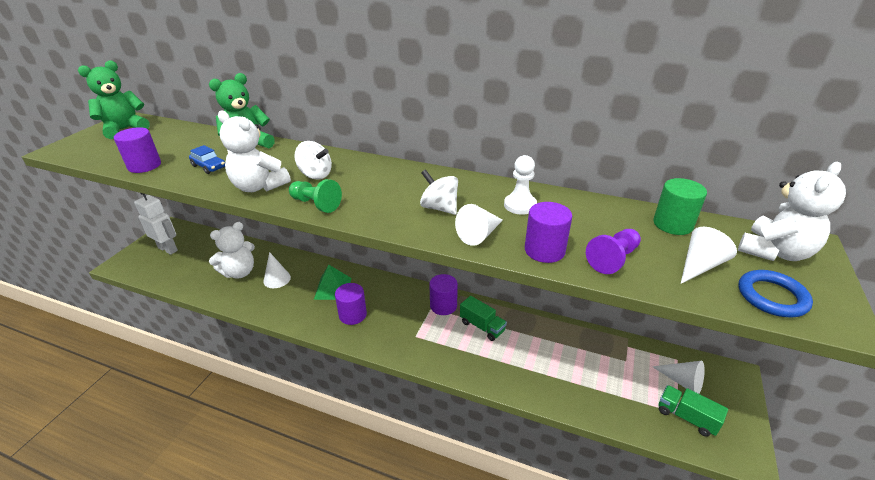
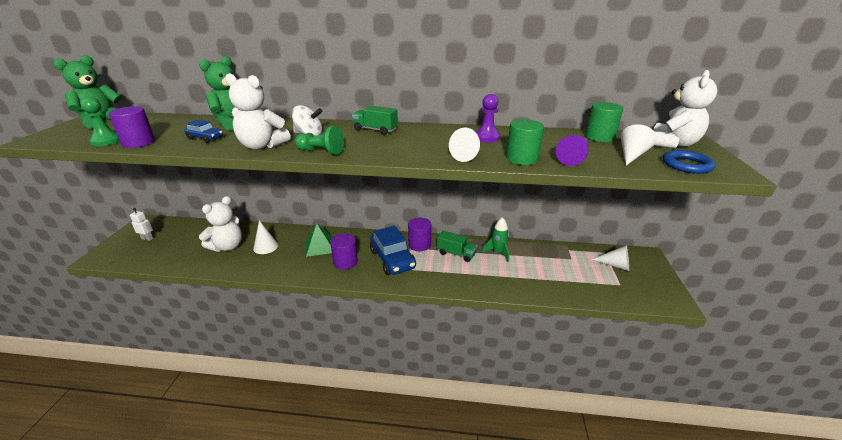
camera: 15 degrees left, 5 degrees down
(117, 159) = (106, 141): none -> green pawn
(168, 249) = (147, 238): white robot -> white robot, size x0.54
(405, 321) = (392, 259): none -> blue car
(439, 208) = (426, 144): white spinning top -> none
(520, 205) = (487, 137): white pawn -> purple pawn
(533, 334) = (498, 253): none -> green rocket
(544, 250) = (522, 159): purple cylinder -> green cylinder
(686, 417) = (627, 286): green truck -> green truck (375, 130)

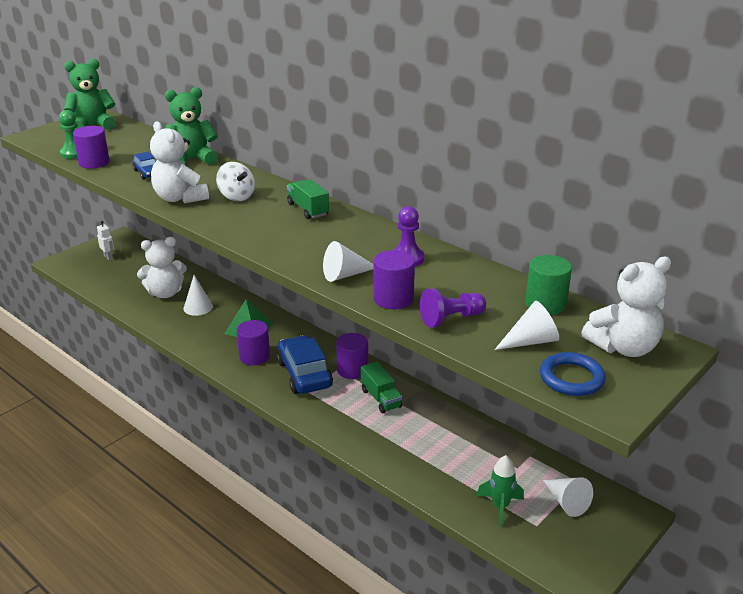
camera: 35 degrees right, 0 degrees up
(321, 151) = (219, 222): green pawn -> none
(392, 259) = (304, 374): blue car -> blue car turned 150 degrees clockwise
(498, 253) = (432, 418): green rocket -> green rocket (500, 506)
(522, 159) = (393, 299): green cylinder -> purple cylinder

